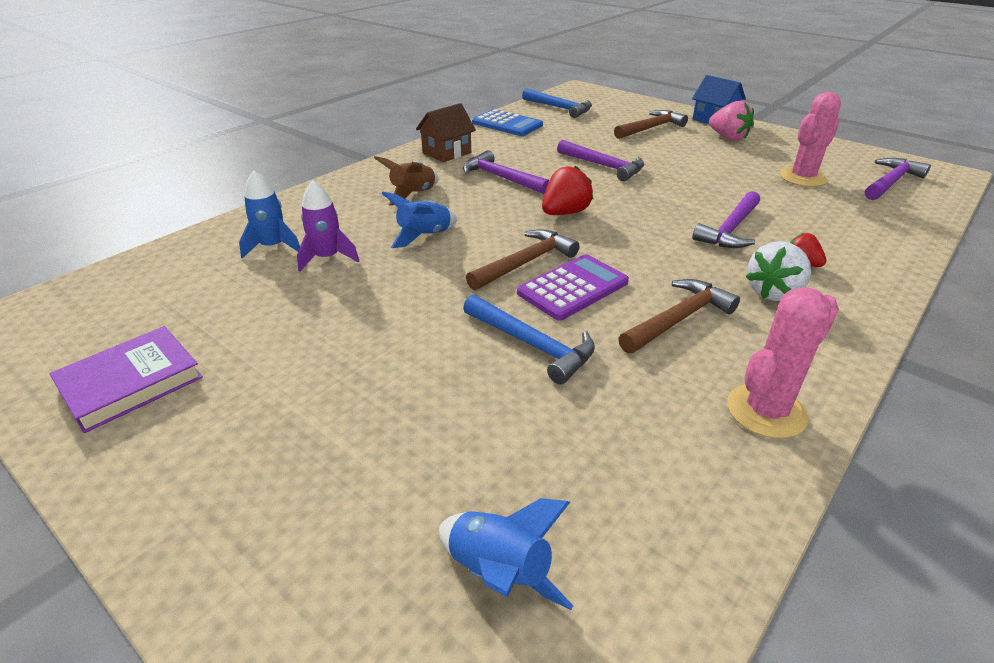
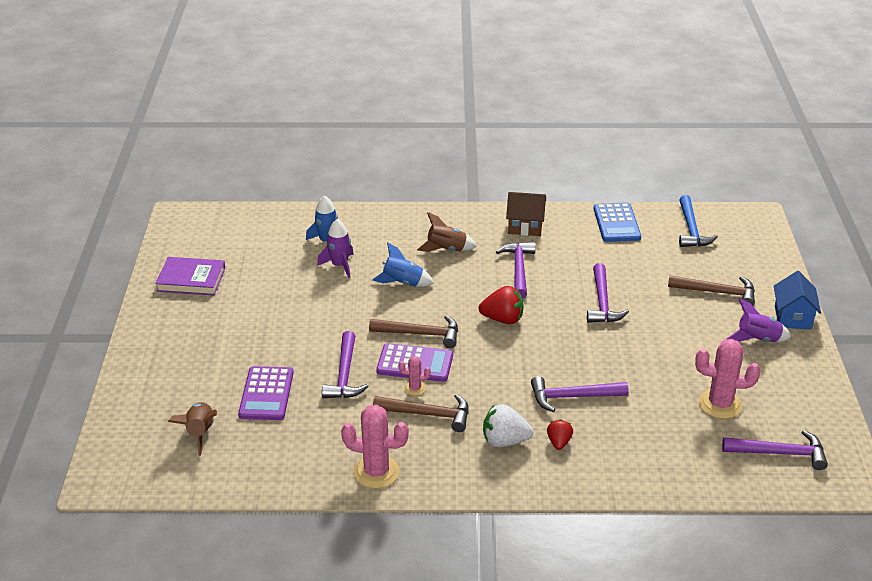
camera: 50 degrees right, 0 degrees up
(488, 435) = (266, 394): none -> purple calculator
(499, 573) = (200, 433): blue rocket -> brown rocket
(532, 345) = (345, 375): blue hammer -> purple hammer
(618, 307) = (415, 388): none -> pink cactus
(728, 137) = (757, 339): pink strawberry -> purple rocket

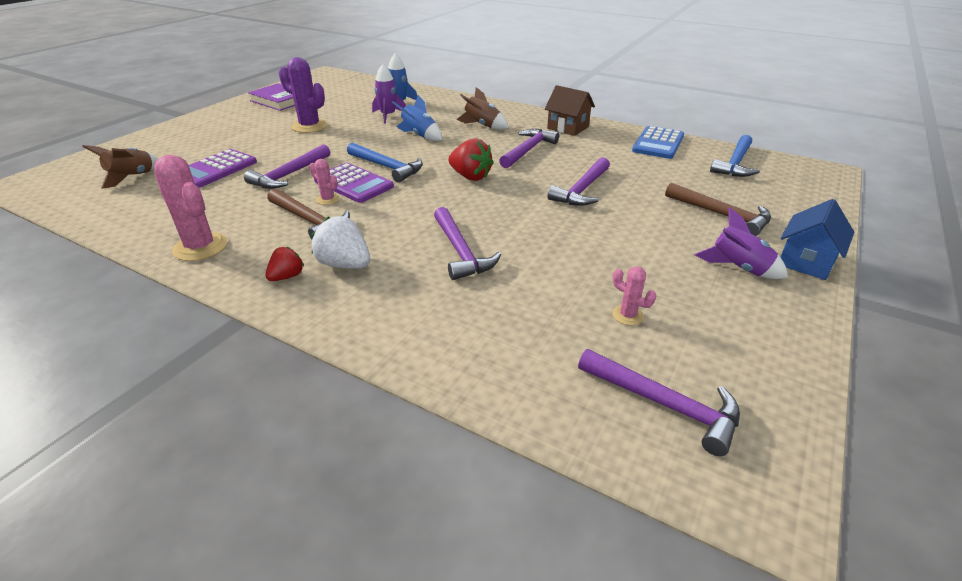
camera: 30 degrees right, 0 degrees up
(279, 307) = (309, 126): none -> purple cactus
(420, 334) = (387, 167): brown hammer -> blue hammer
(559, 442) = (395, 285): red strawberry -> red strawberry (287, 276)
(572, 397) = (461, 251): purple hammer -> purple hammer turned 135 degrees counterclockwise
(720, 404) = (627, 315): pink cactus -> pink cactus, size x0.51

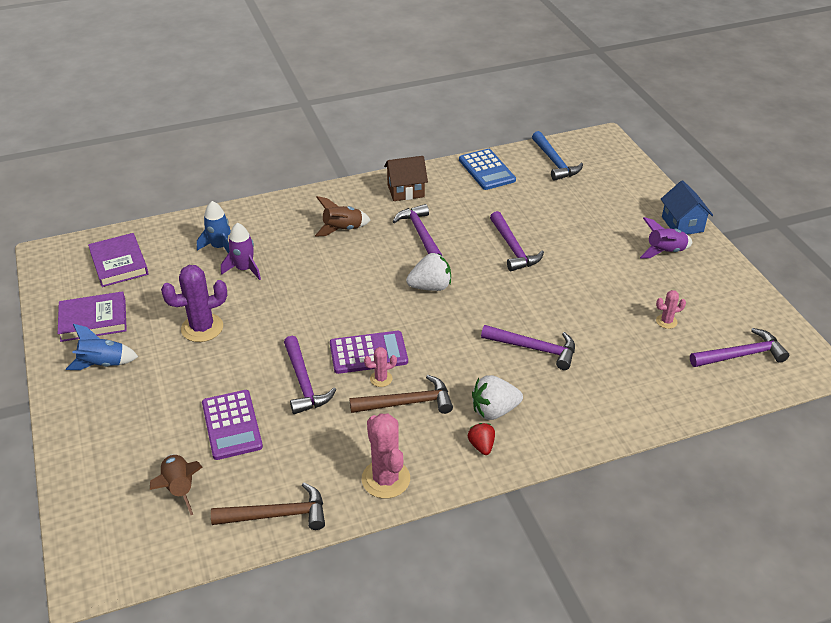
camera: 50 degrees left, 5 degrees up
(200, 247) = (386, 479): pink cactus -> pink cactus turned 75 degrees clockwise
(342, 88) = (119, 263): none -> purple book
(387, 167) = (359, 321): blue hammer -> none
(420, 135) = (316, 273): blue rocket -> blue rocket (103, 364)
(470, 176) = (430, 287): red strawberry -> white strawberry
(721, 215) = (607, 216): brown hammer -> brown hammer (277, 515)

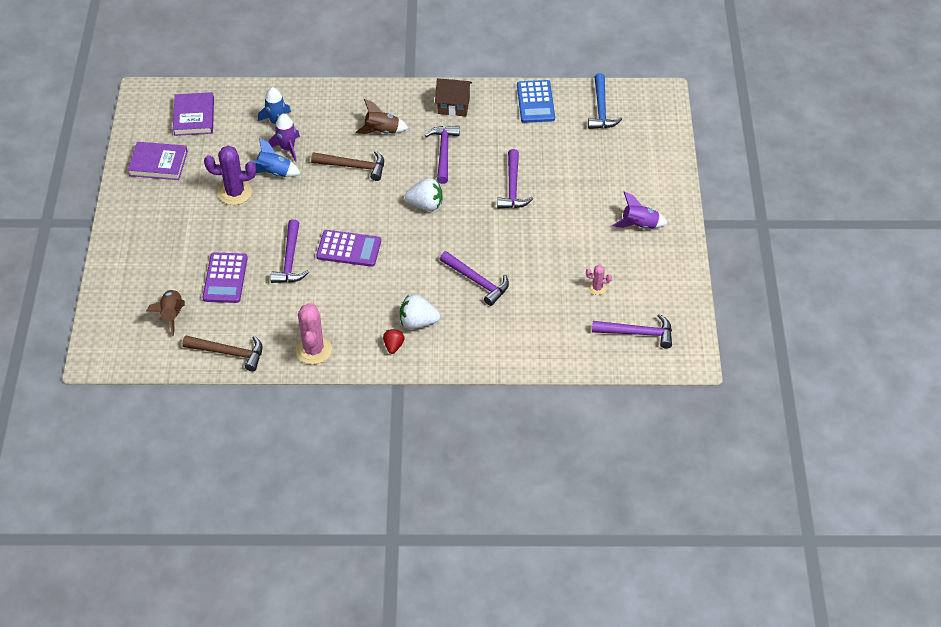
camera: 20 degrees right, 10 degrees up
(103, 364) = (153, 203): blue rocket -> blue rocket (274, 172)
(381, 379) = (347, 273): pink cactus -> none
(407, 403) = (357, 297): brown hammer -> brown hammer (353, 166)
(682, 224) = (673, 202): blue house -> none

